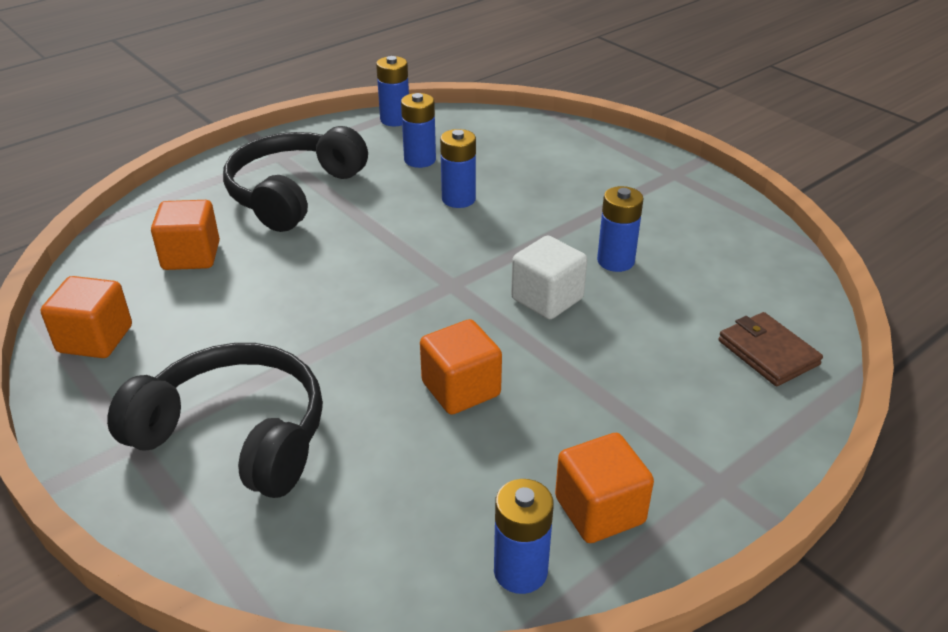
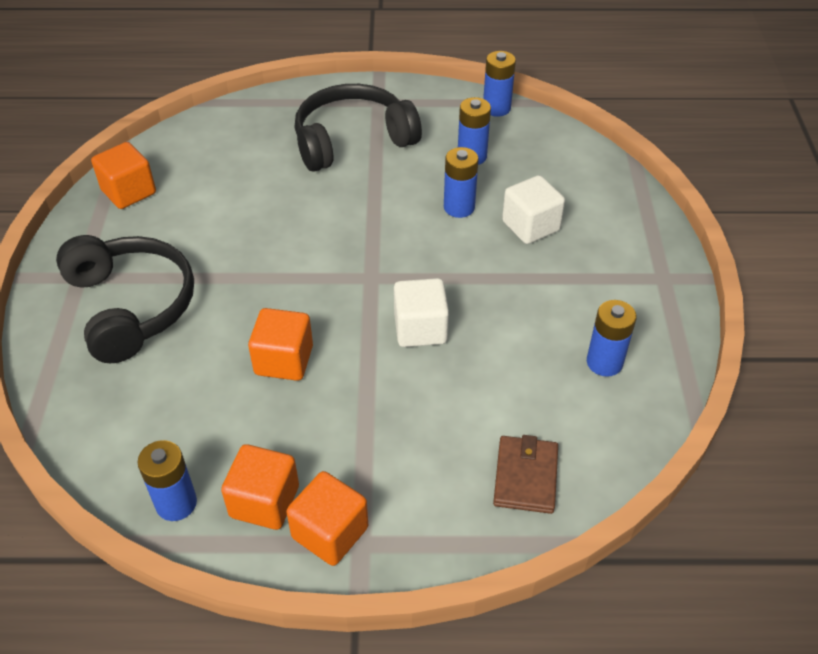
camera: 40 degrees right, 10 degrees up
(191, 256) = (238, 159): orange cube -> orange cube (330, 532)
(534, 185) = (530, 226): none -> white cube
(615, 261) = (510, 328): blue battery -> blue battery (604, 362)

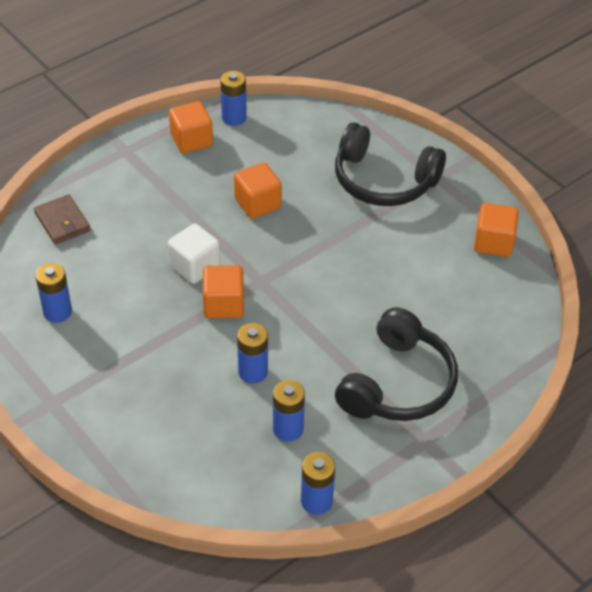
camera: 140 degrees right, 0 degrees up
(330, 532) = (145, 146): orange cube -> orange cube (224, 304)
(530, 226) = (184, 388): white cube -> none

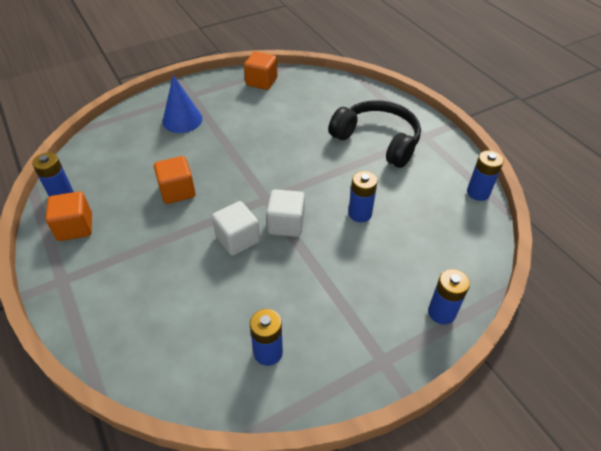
camera: 80 degrees left, 0 degrees up
(62, 222) = (142, 343): brown wallet -> none
(224, 304) = (286, 224): orange cube -> white cube
(288, 429) = (415, 200): blue battery -> blue battery (441, 312)
(383, 181) = (182, 120): black headphones -> blue cone

